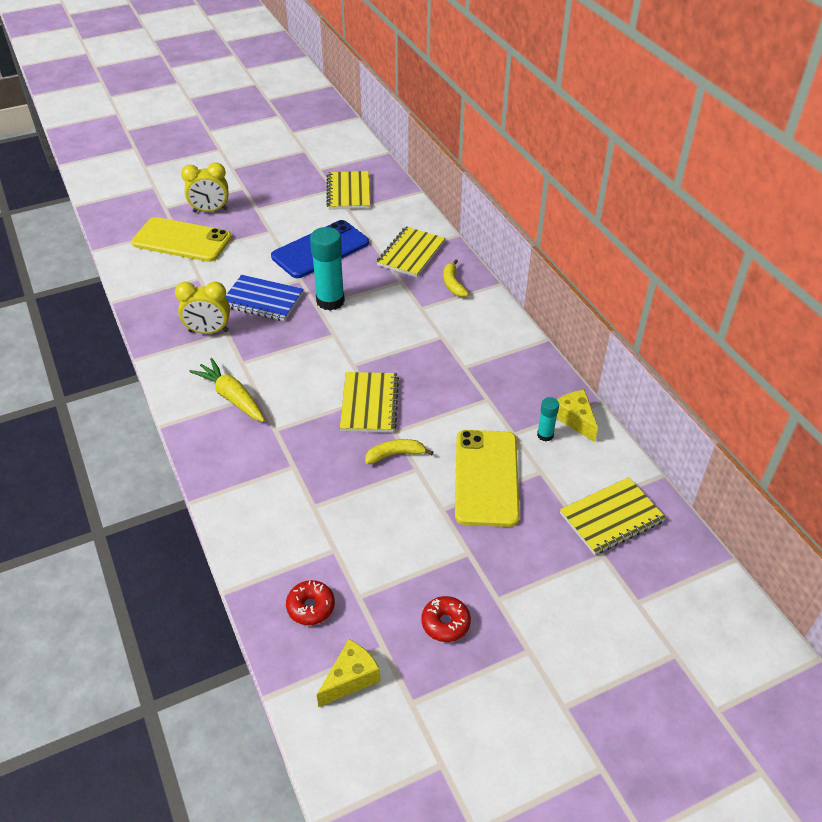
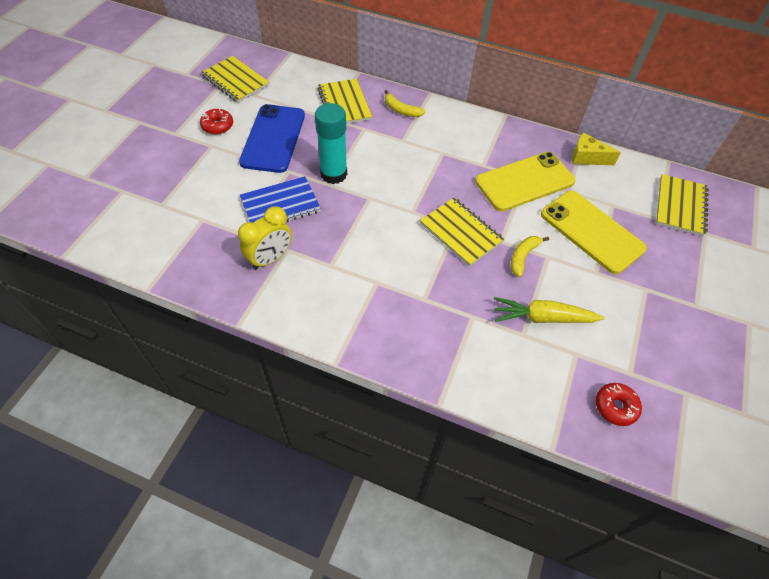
camera: 45 degrees left, 10 degrees up
(182, 240) = (142, 197): yellow phone -> yellow phone (525, 182)
(210, 211) = (134, 157): yellow clock -> none
(231, 397) = (359, 298): yellow carrot -> yellow carrot (542, 318)
(351, 678) = (698, 432): yellow cheese -> none
(445, 623) = (694, 346): red donut -> red donut (217, 126)
(545, 435) = (585, 179): turquoise glue stick -> none

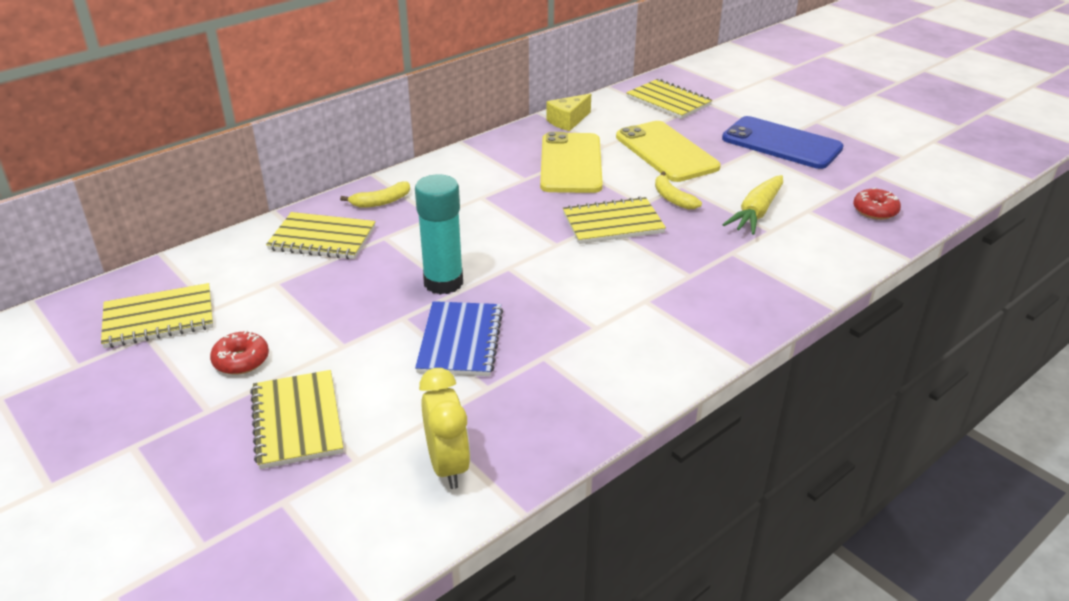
camera: 60 degrees left, 20 degrees down
(180, 169) = (297, 421): none -> yellow notebook
(270, 259) = (549, 374): yellow clock -> yellow clock (448, 466)
(273, 138) = (325, 314): blue phone -> blue phone (781, 143)
(591, 231) = (666, 152): yellow phone -> yellow phone turned 75 degrees clockwise

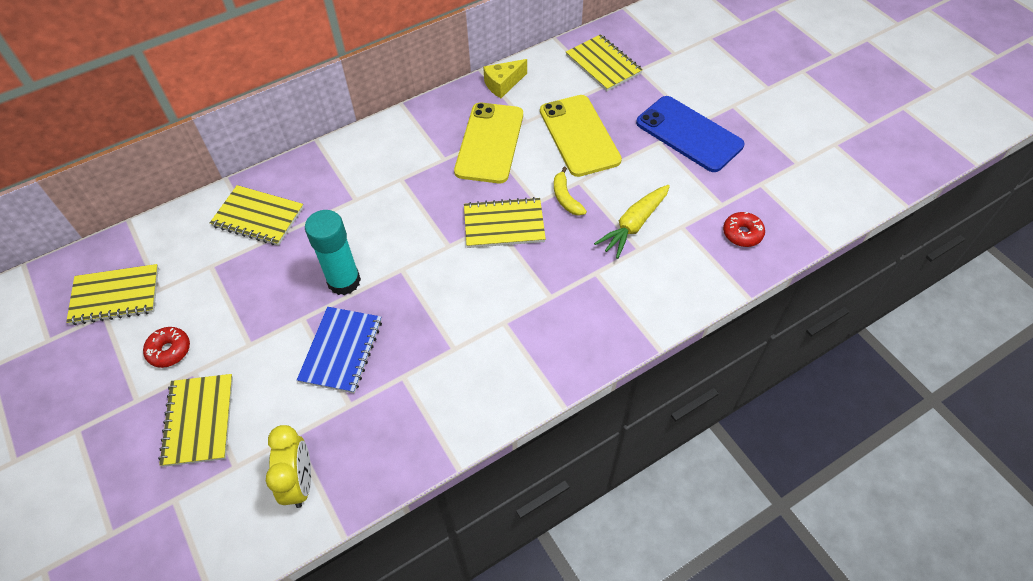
camera: 10 degrees right, 20 degrees up
(381, 202) = (315, 176): yellow banana -> none

